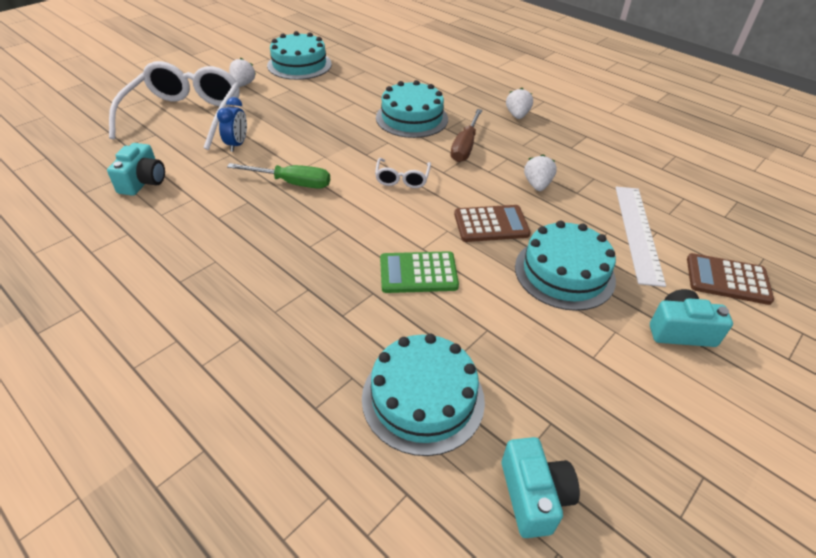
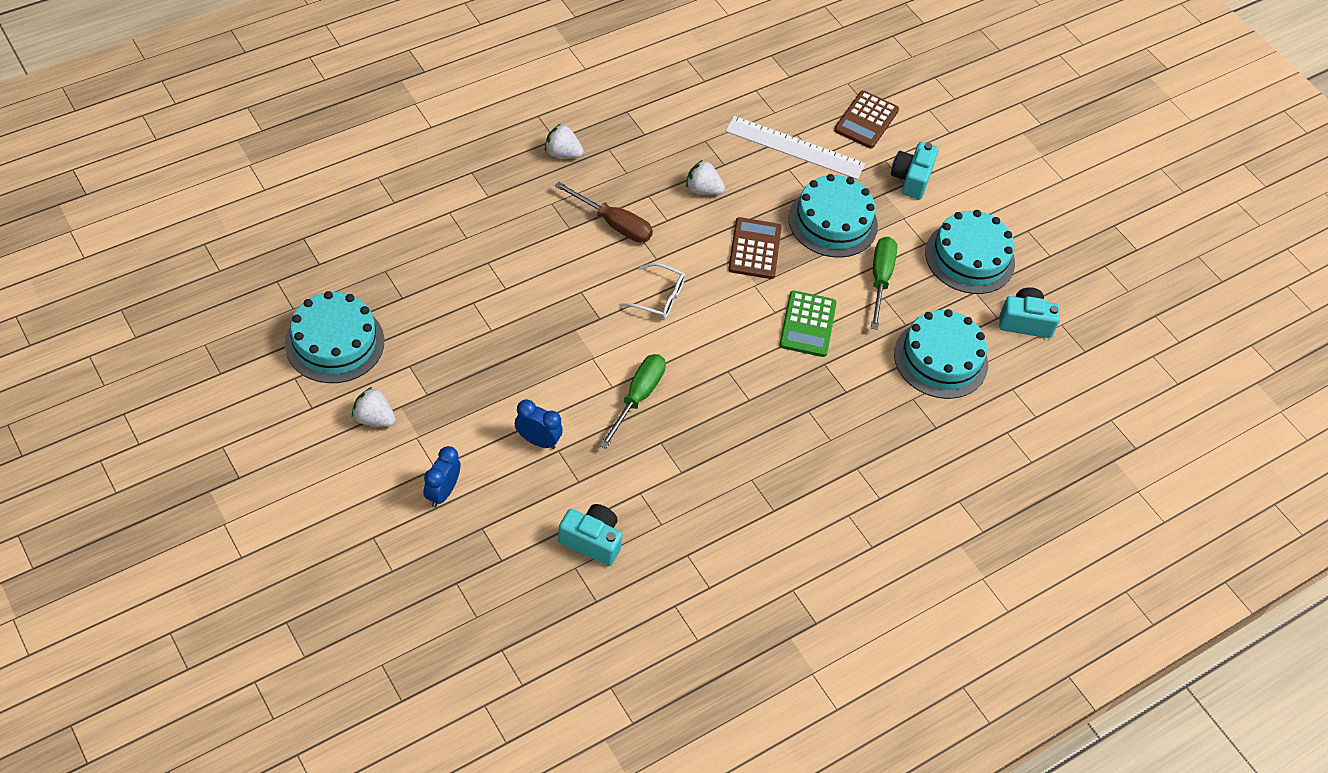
camera: 80 degrees left, 10 degrees up
(185, 115) = (442, 492): white glasses -> blue clock
(412, 118) = (534, 254): turquoise cake -> turquoise cake (970, 257)
(511, 322) = (880, 279): none -> green screwdriver

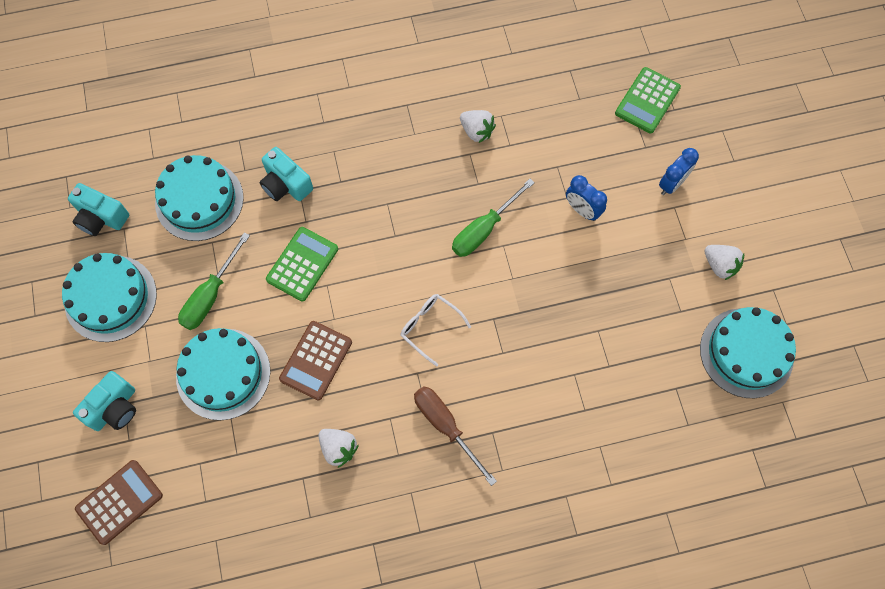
camera: 155 degrees left, 15 degrees up
(491, 585) = (647, 101): none -> green calculator
(562, 153) = (472, 537): white strawberry -> white strawberry (476, 131)
(592, 541) = (560, 115): turquoise camera -> turquoise camera (286, 184)
(795, 147) = (216, 482): white ruler -> none

